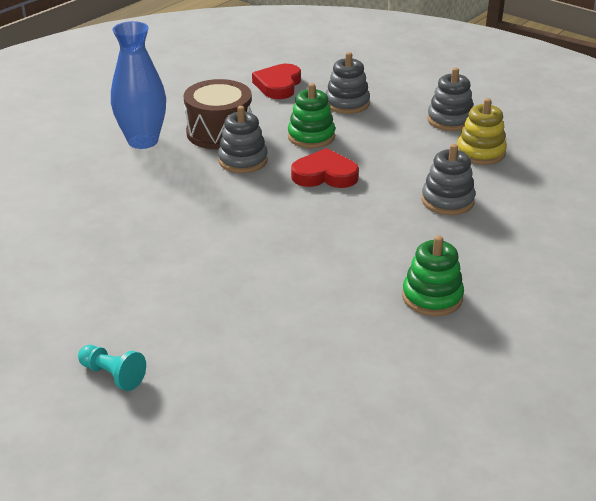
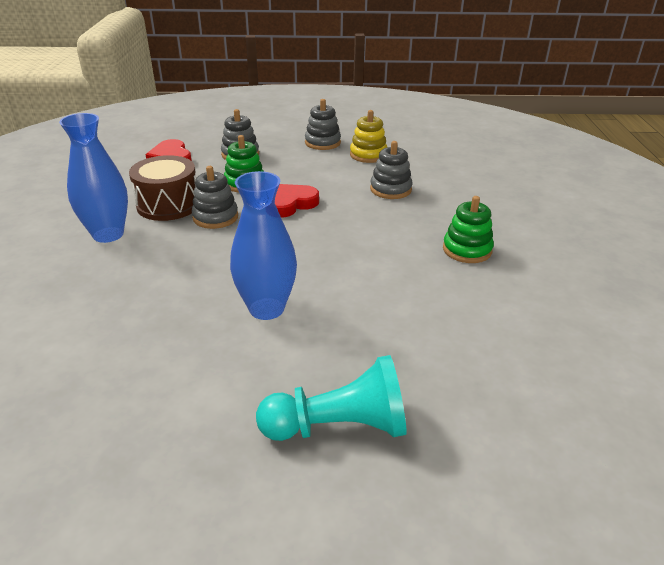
camera: 40 degrees left, 0 degrees up
(113, 375) = (339, 426): turquoise pawn -> turquoise pawn, size x1.89
(179, 260) = (266, 308): none -> blue vase

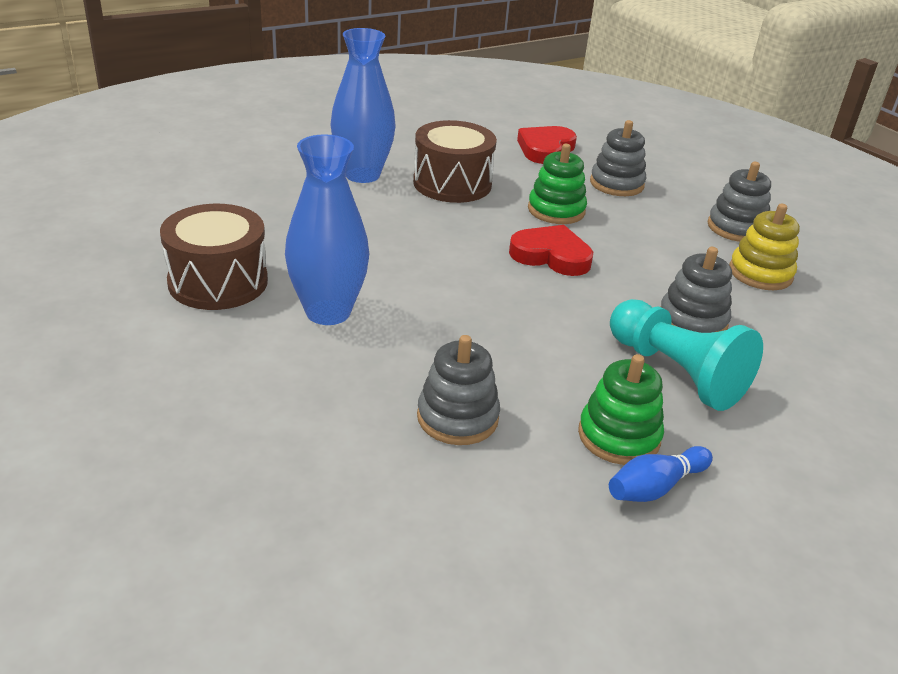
camera: 55 degrees right, 0 degrees up
(175, 349) = (218, 282): none -> brown drum
(215, 217) = (462, 219): grey stacking toy -> grey stacking toy (457, 417)
(339, 426) = (171, 426): turquoise pawn -> turquoise pawn (676, 372)
(510, 255) = (655, 487): none -> blue bowling pin

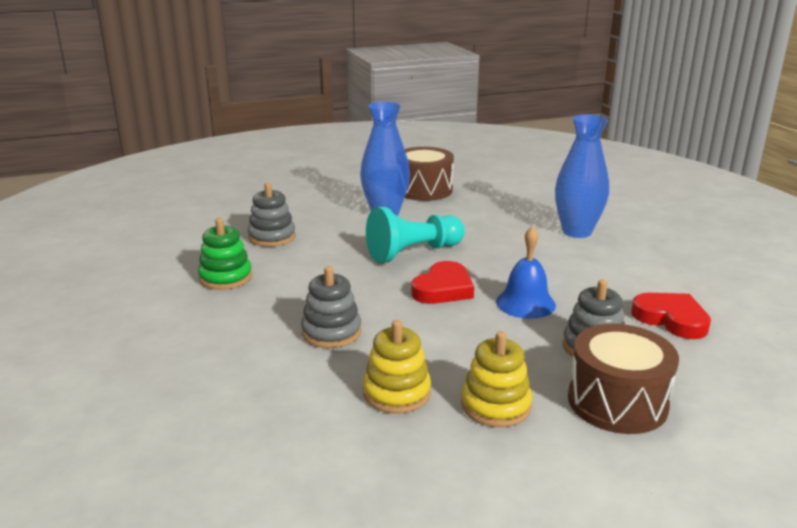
camera: 105 degrees right, 10 degrees down
(452, 183) = (570, 263): brown drum -> brown drum (617, 402)
(556, 210) = (525, 303): green stacking toy -> blue bell
(655, 487) = (179, 280): blue bowling pin -> none
(676, 372) = (272, 310): turquoise pawn -> turquoise pawn (413, 252)
(736, 228) = (495, 405): grey stacking toy -> yellow stacking toy

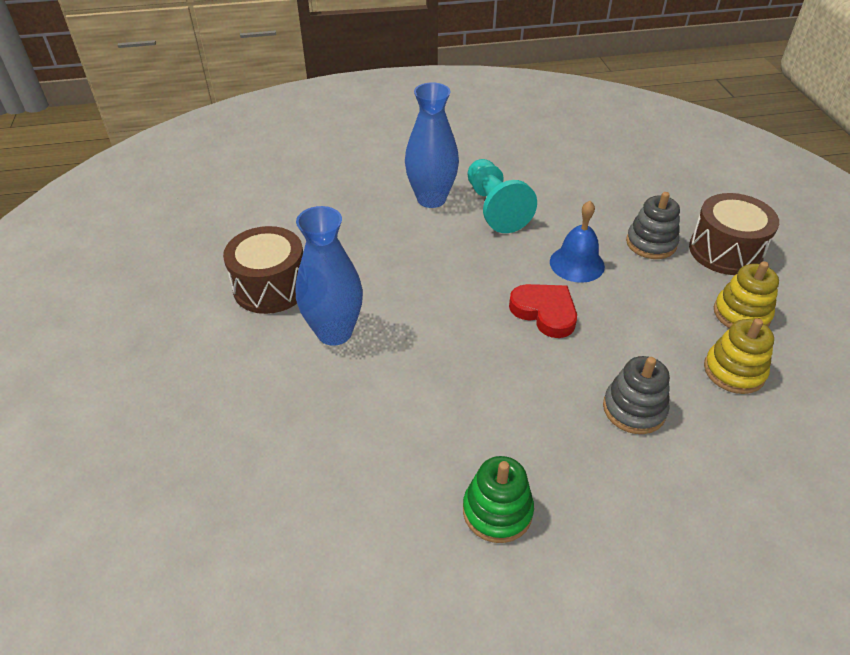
camera: 80 degrees left, 20 degrees up
(272, 237) = (378, 457): grey stacking toy -> none
(413, 252) = (456, 322): turquoise pawn -> turquoise pawn (495, 208)
(671, 319) = (605, 193): red heart -> none

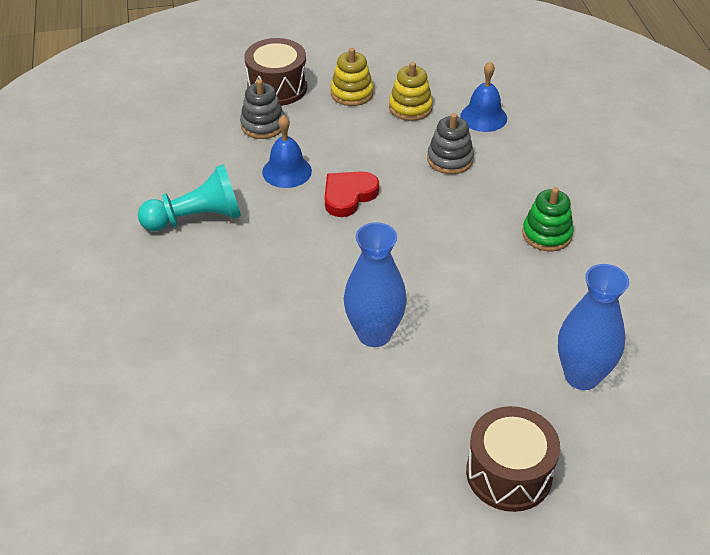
camera: 90 degrees left, 0 degrees up
(271, 287) = (308, 391): brown drum -> brown drum (509, 473)
(431, 199) = (172, 265): blue vase -> blue vase (582, 376)
(744, 454) = (483, 117): none -> blue bell

